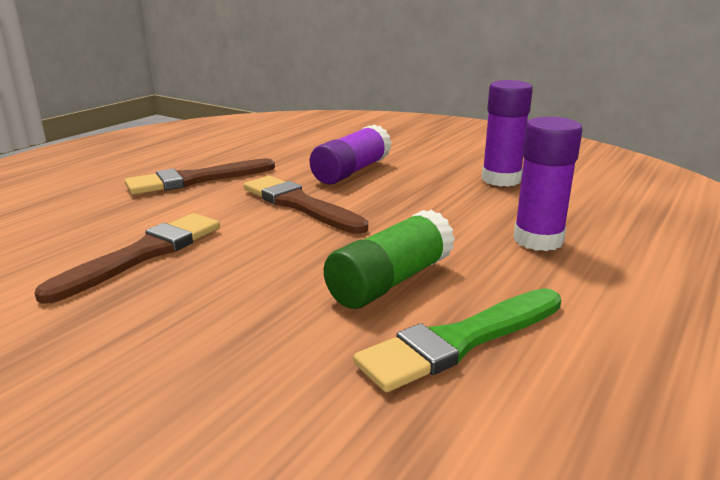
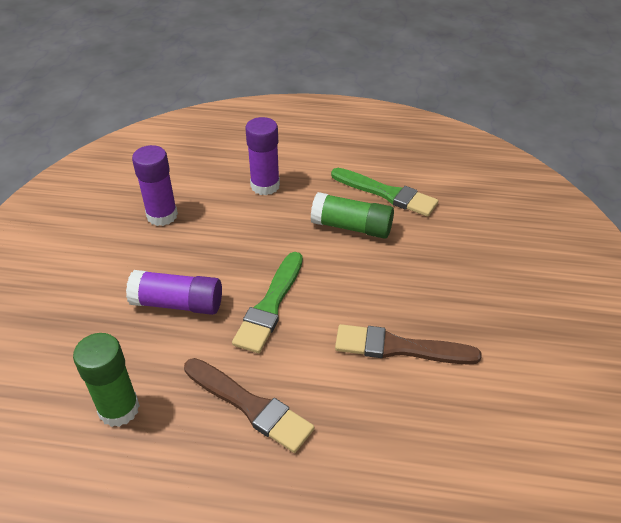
camera: 115 degrees left, 20 degrees up
(263, 146) = (119, 409): none -> green glue stick
(299, 205) = (270, 305): brown brush -> green brush

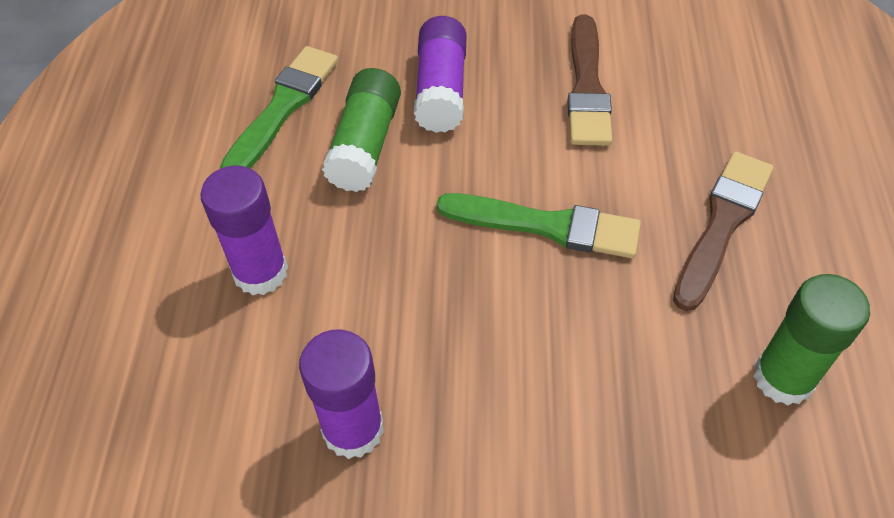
camera: 95 degrees left, 10 degrees up
(177, 304) = (570, 349): purple glue stick -> purple glue stick (441, 90)

